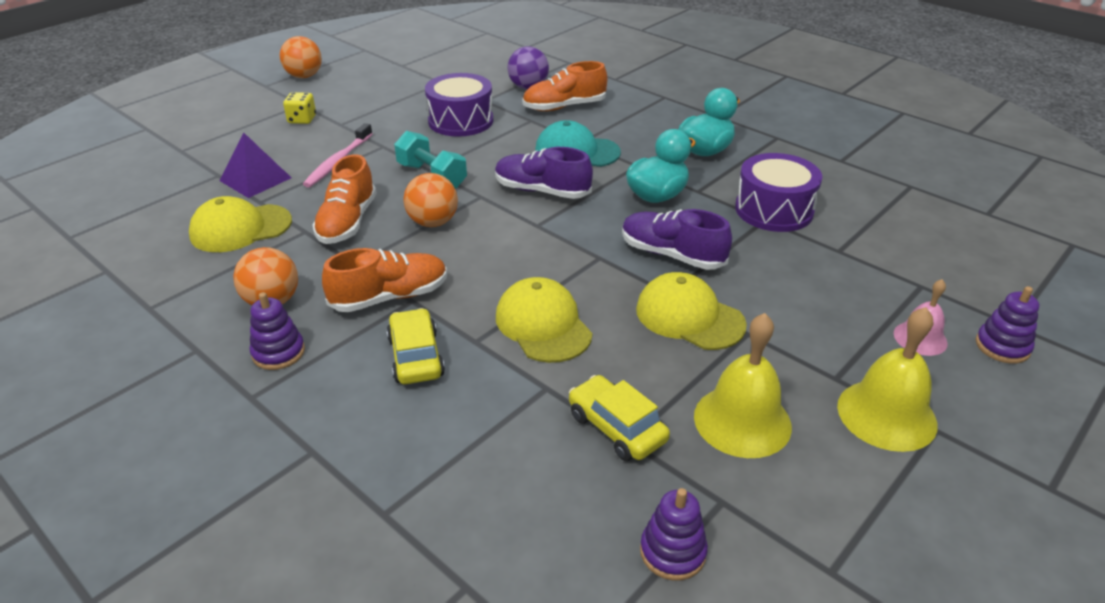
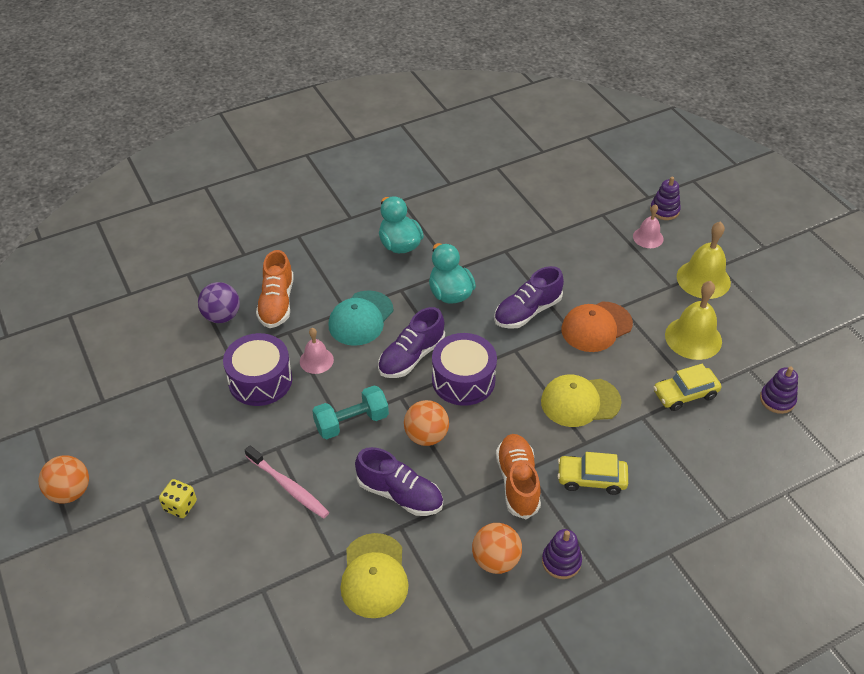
camera: 70 degrees left, 10 degrees up
(255, 179) = (287, 557): purple pyramid -> none
(347, 222) = (400, 494): orange shoe -> purple shoe
(503, 141) = (316, 360): none -> pink bell
(689, 317) = (596, 327): yellow cap -> orange cap
(774, 210) = (496, 242): purple drum -> purple drum (463, 380)

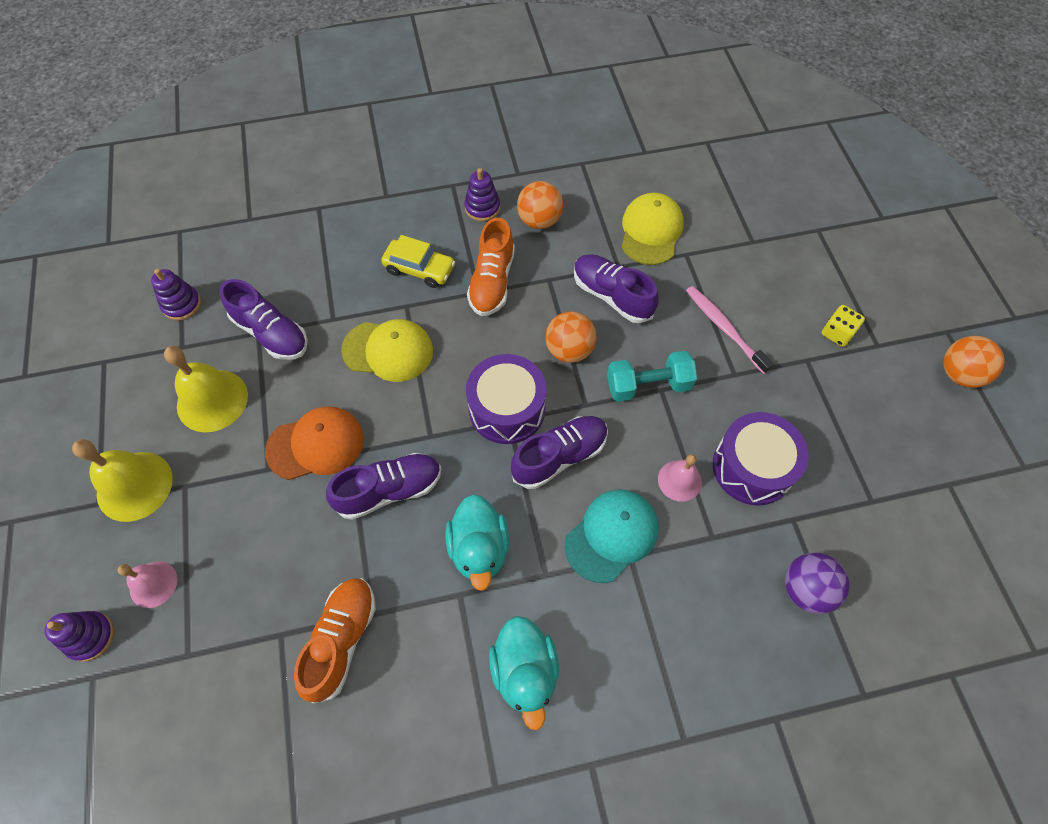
camera: 165 degrees left, 15 degrees up
(277, 303) = (726, 595): orange shoe -> orange shoe (341, 640)
(685, 394) = (271, 333): yellow car -> purple shoe

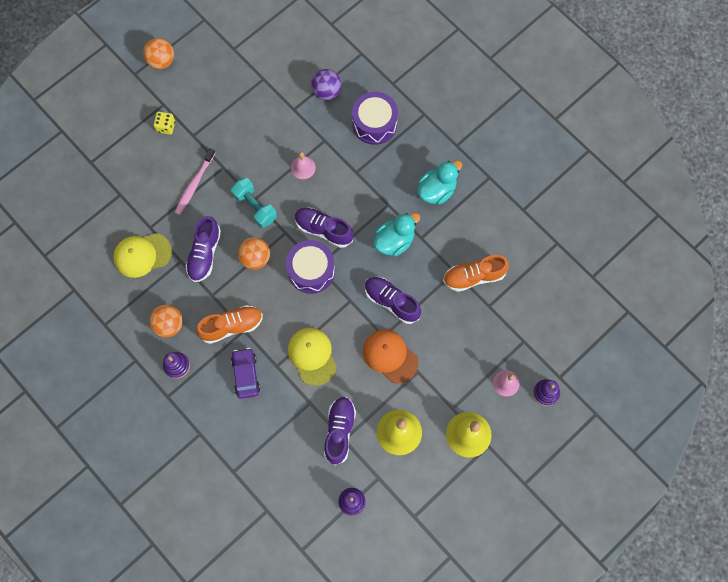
camera: 120 degrees left, 10 degrees up
(419, 269) = (246, 375): yellow car -> purple car
(612, 535) = (351, 185): turquoise cap -> none
(752, 467) = (275, 137): purple drum -> purple drum (374, 124)

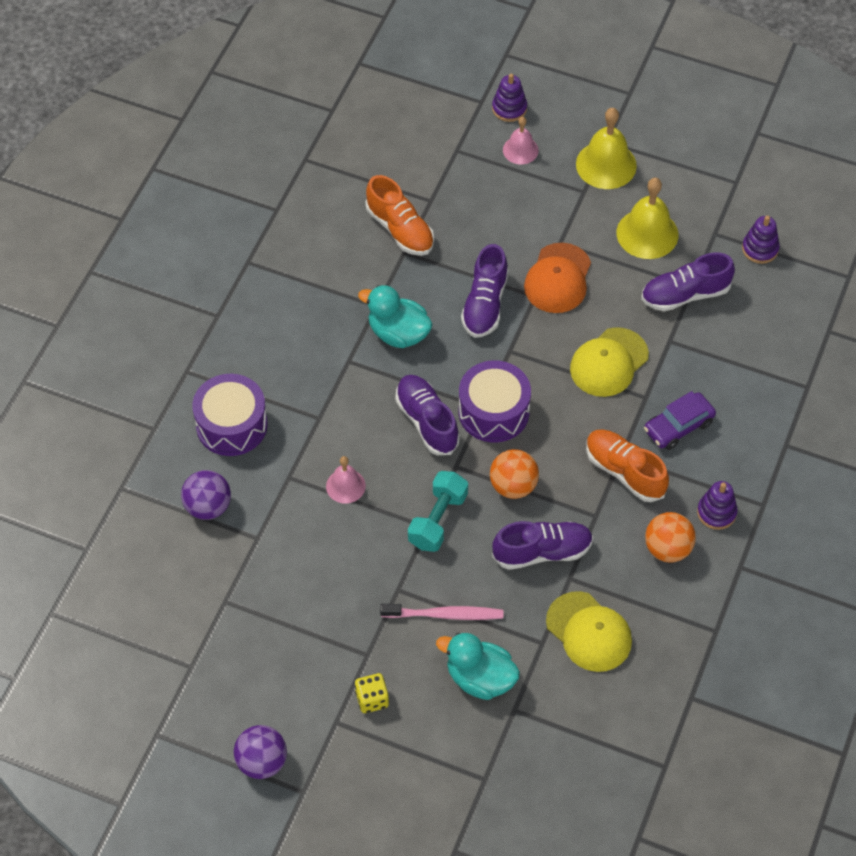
camera: 115 degrees left, 15 degrees down
(161, 61) = (262, 762): orange ball -> purple ball
(323, 230) = (427, 422): purple shoe -> purple shoe turned 150 degrees clockwise
(436, 190) = (298, 313): turquoise duck -> turquoise duck (480, 678)

